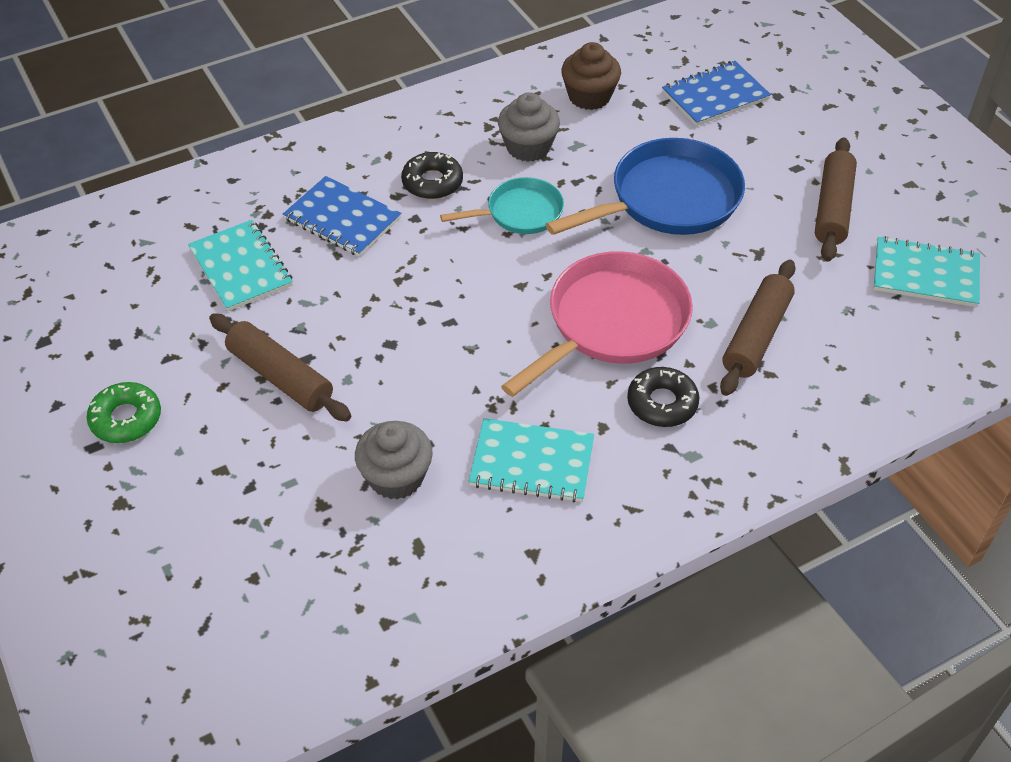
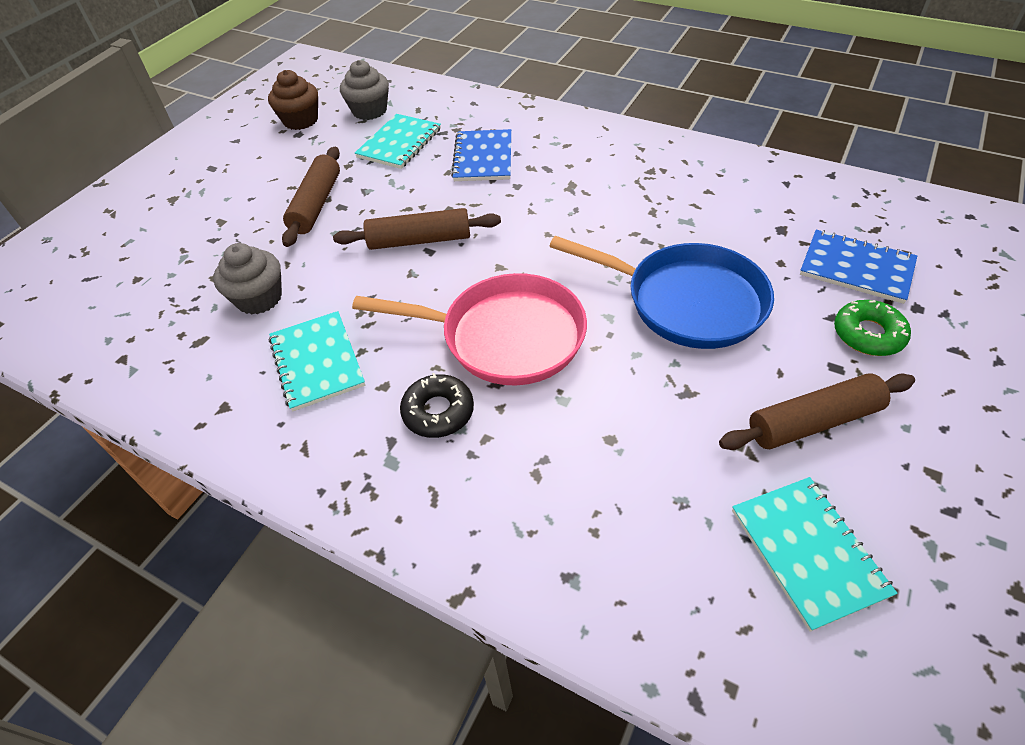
camera: 60 degrees right, 0 degrees up
(126, 419) = (240, 167): green donut -> green donut (868, 334)
(432, 182) = (561, 175): black donut -> none
(519, 213) = (576, 229): turquoise pan -> none
(528, 147) = (653, 199): grey cupcake -> grey cupcake (369, 111)
(589, 96) = (752, 201): brown cupcake -> brown cupcake (300, 120)
(756, 336) = (576, 441): brown rolling pin -> brown rolling pin (419, 240)

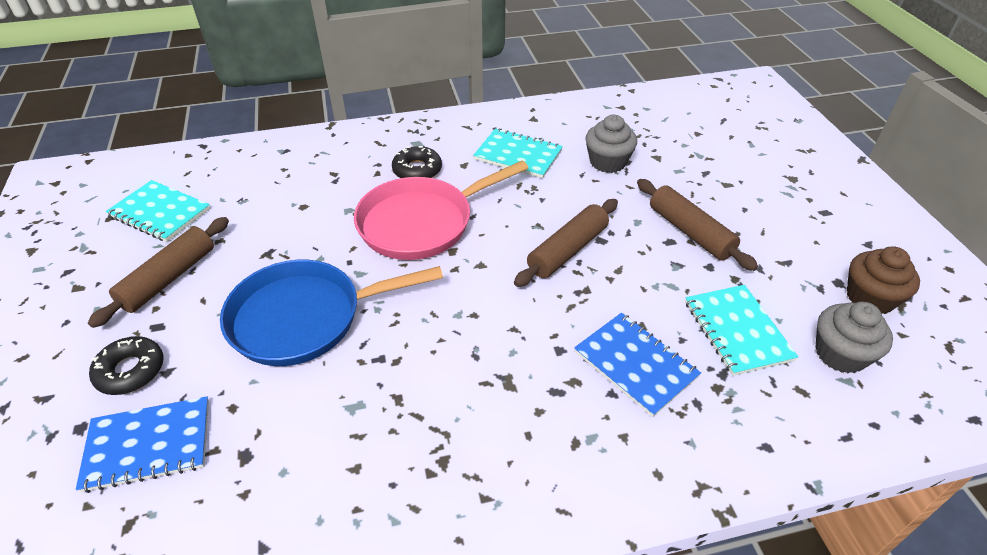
camera: 135 degrees right, 5 degrees down
(868, 334) = (130, 371): green donut -> black donut

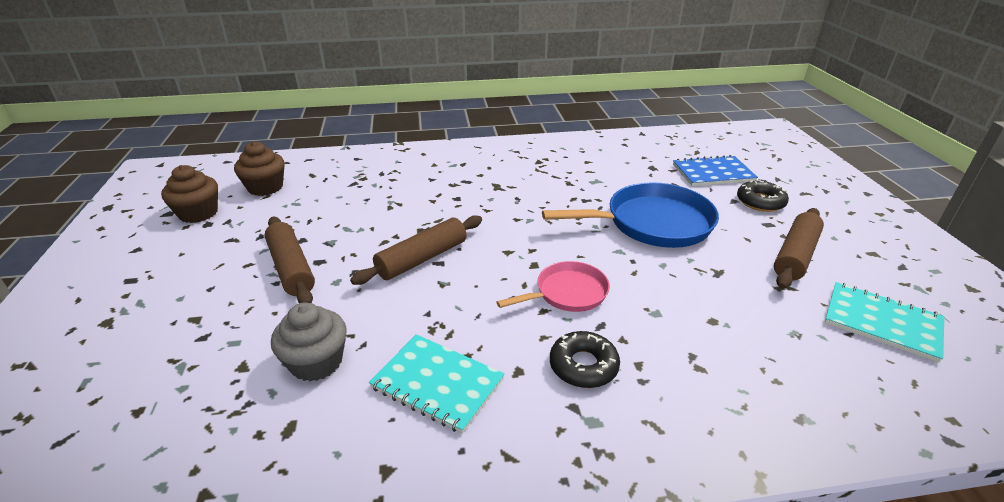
camera: 175 degrees left, 10 degrees down
(422, 222) = (567, 293): pink pan -> pink pan, size x0.58
(635, 364) = (408, 189): blue notebook -> none
(737, 330) = (322, 201): turquoise notebook -> none
(840, 354) = (265, 187): grey cupcake -> brown cupcake

